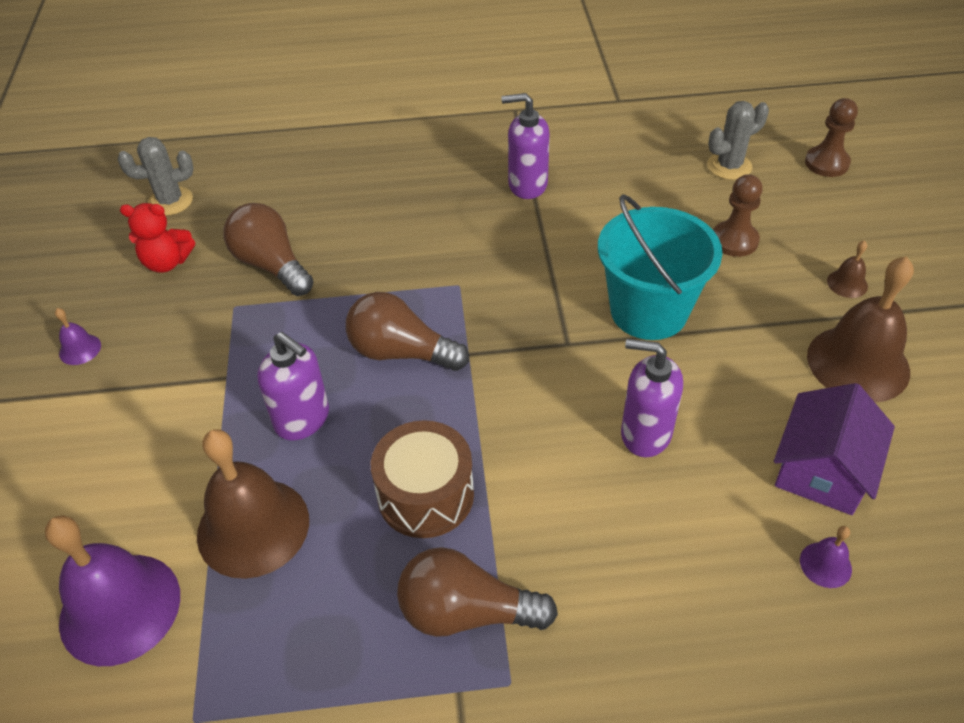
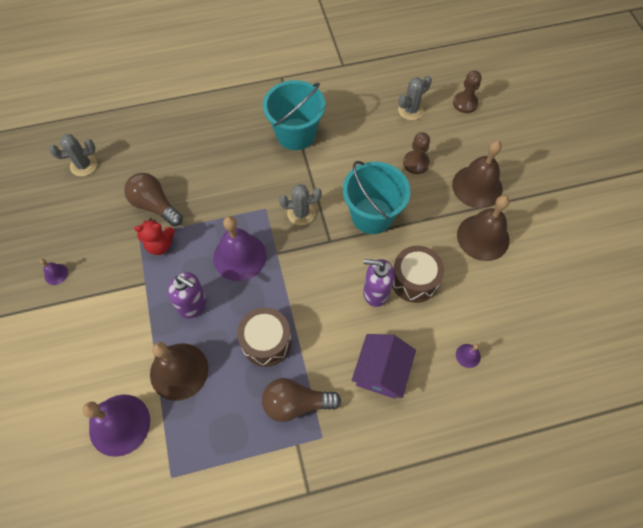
camera: 10 degrees left, 15 degrees up
(167, 262) = (92, 210): red teddy bear -> red teddy bear (160, 245)
(401, 352) = (239, 256): brown light bulb -> purple bell
(520, 297) = (301, 213): none -> grey cactus
(527, 185) = (296, 134): purple soap dispenser -> turquoise bucket
(721, 421) = (414, 280): none -> brown drum
(822, 469) = (466, 303): purple house -> purple house (381, 371)
(847, 283) = (477, 186): brown bell -> brown bell, size x2.32

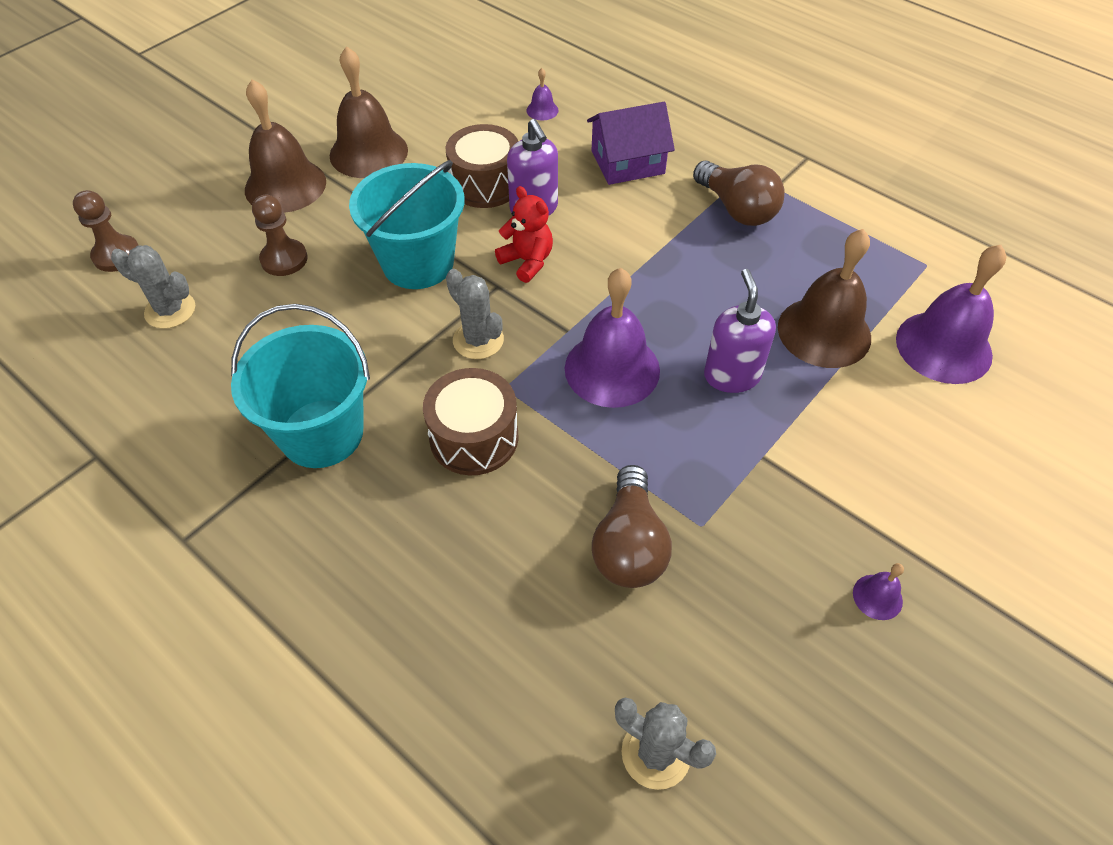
camera: 125 degrees left, 10 degrees down
(160, 245) = (688, 482): red teddy bear -> red teddy bear (527, 261)
(266, 342) = (698, 271): brown drum -> brown drum (474, 437)

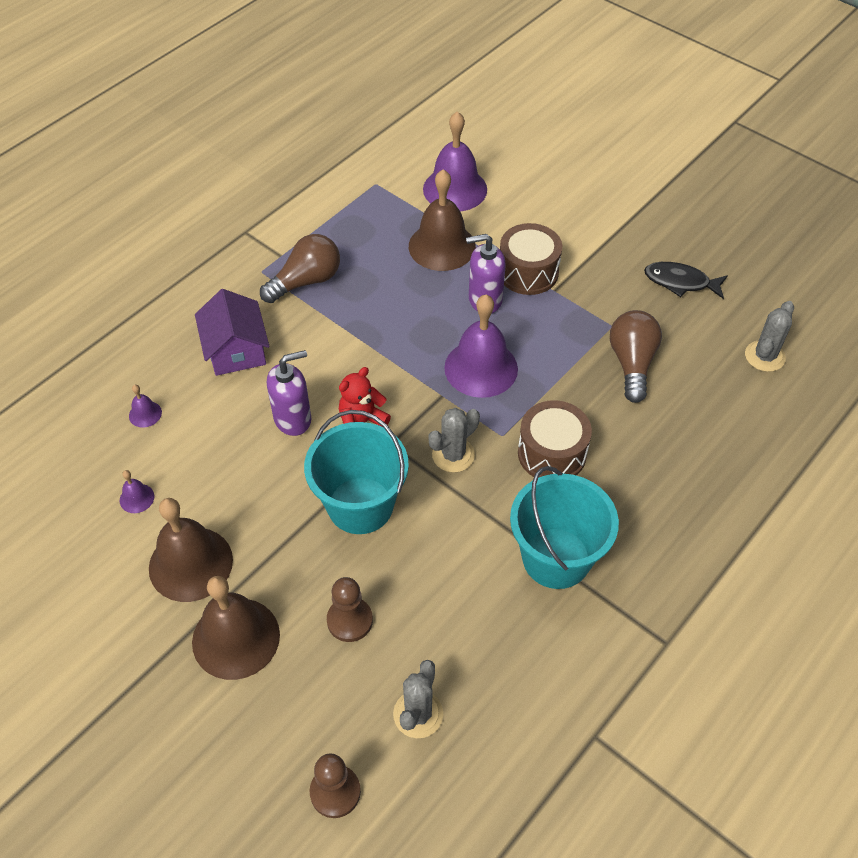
camera: 90 degrees left, 0 degrees up
(485, 184) = (254, 458): brown drum -> brown drum (528, 272)
(629, 545) = (632, 363): brown light bulb -> brown light bulb turned 90 degrees counterclockwise
(810, 637) = (680, 282): none -> black fish
(877, 597) = (649, 250): purple bell -> purple bell (137, 498)

